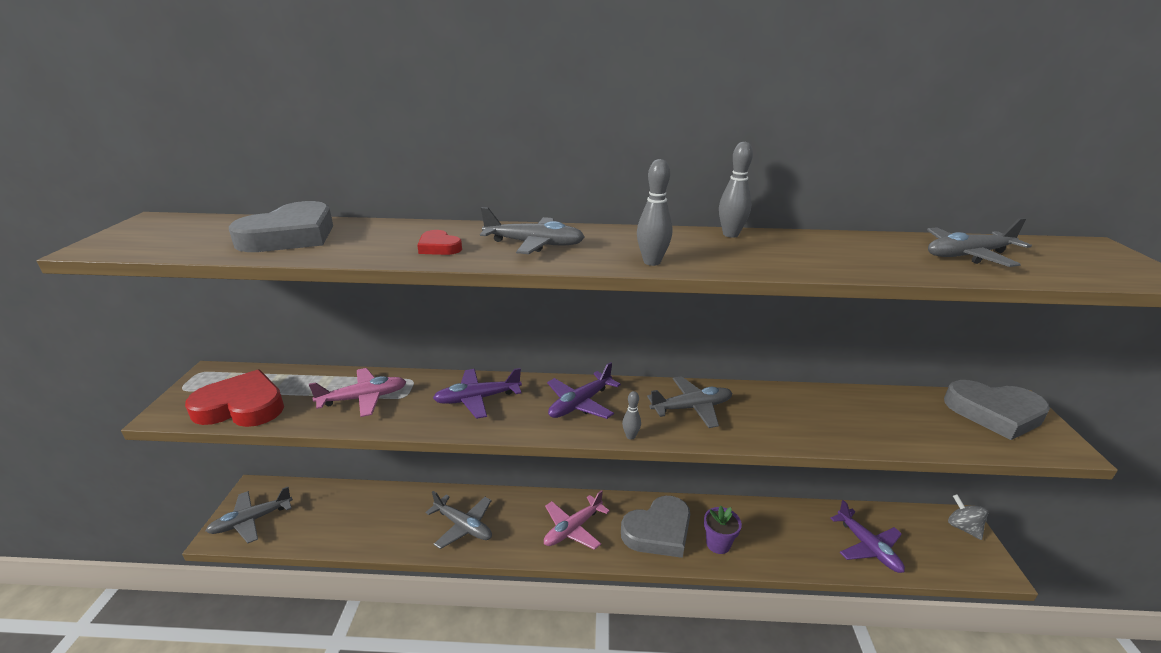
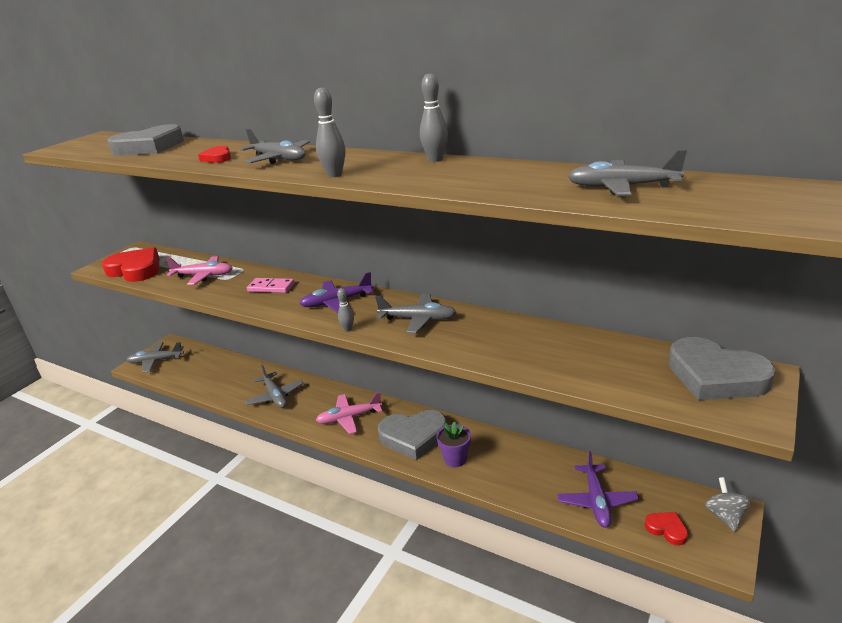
camera: 30 degrees right, 0 degrees up
(477, 399) = (271, 287): purple plane -> pink domino
(937, 555) = (667, 529): none -> red heart

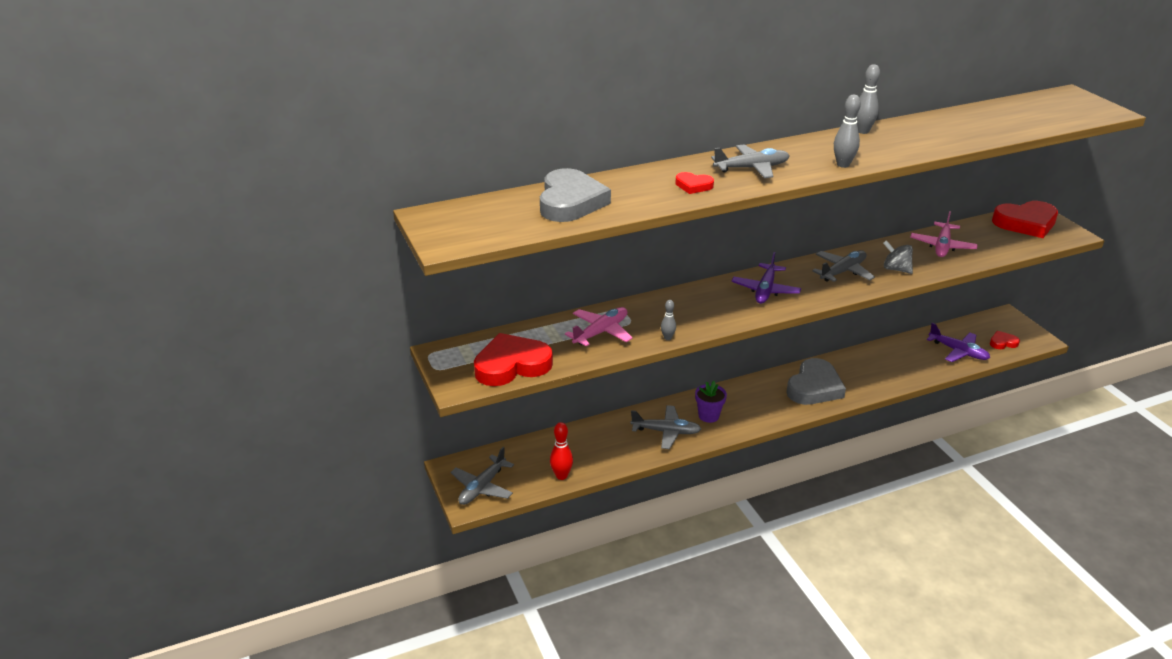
camera: 55 degrees left, 5 degrees up
(188, 381) = (561, 476): none -> red bowling pin
(271, 287) = (688, 308): pink domino -> none
(348, 329) = (821, 301): grey bowling pin -> grey bowling pin (667, 338)
(349, 418) = (751, 406): pink plane -> pink plane (942, 246)
(455, 459) = (861, 381): purple flower pot -> purple flower pot (708, 416)
(621, 187) = (1010, 117): grey plane -> none
(715, 376) = (1025, 223): grey heart -> red heart
(725, 516) = (1009, 320): grey spinning top -> grey spinning top (895, 269)

